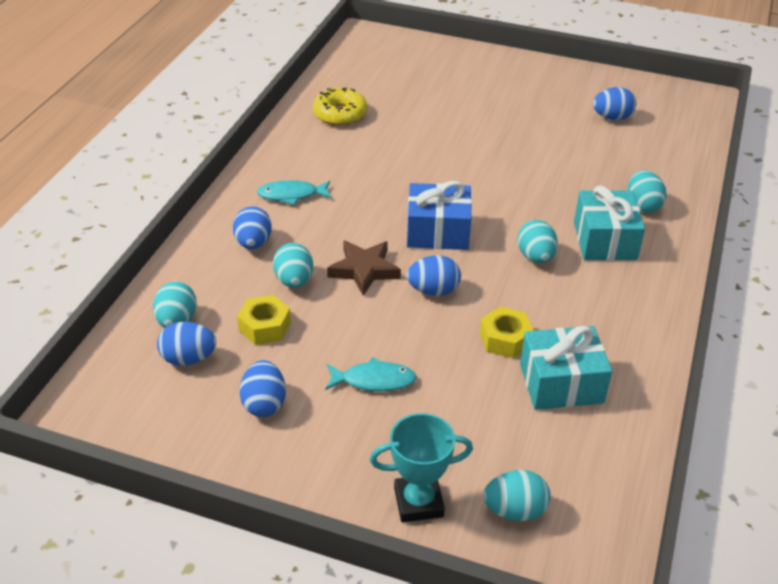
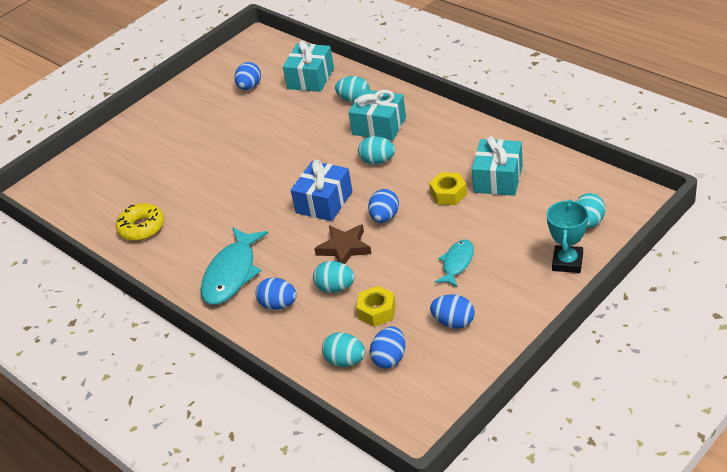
camera: 60 degrees left, 0 degrees up
(291, 195) = (232, 274): turquoise fish -> turquoise fish, size x1.72
(660, 159) = (310, 78): none -> turquoise gift

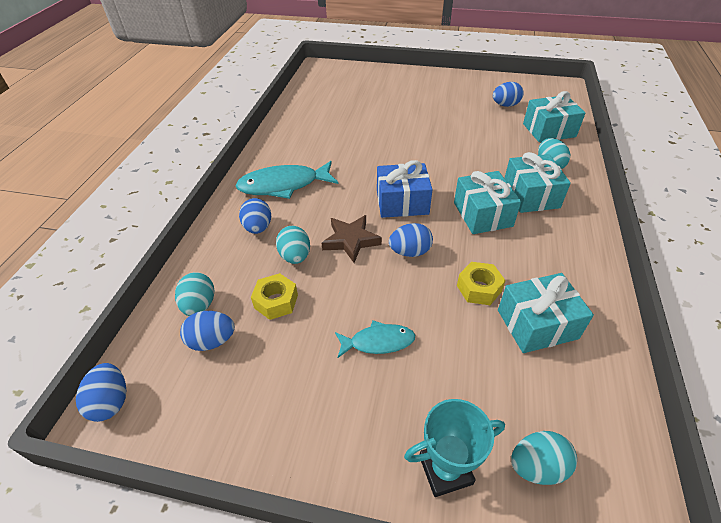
camera: 55 degrees right, 5 degrees up
(142, 228) = (311, 121): yellow donut -> none
(377, 161) = (482, 214): turquoise egg -> turquoise gift
(454, 322) = (284, 379): blue egg -> blue egg (111, 402)

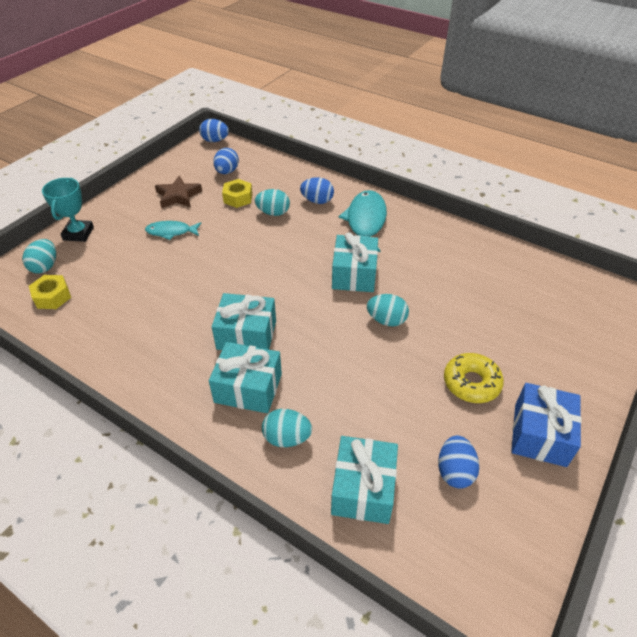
camera: 110 degrees right, 0 degrees up
(199, 305) = (258, 170): turquoise egg -> turquoise egg (386, 320)
(351, 241) = (270, 243): brown star -> brown star (178, 196)
(378, 342) = (171, 232): turquoise fish -> turquoise fish turned 75 degrees clockwise
(402, 202) = (298, 286): blue gift -> blue gift (539, 434)
(410, 252) = (235, 271): blue egg -> none
(437, 108) = (471, 383): none -> yellow donut
(479, 288) = (171, 295): yellow nut -> yellow nut (52, 297)
(537, 324) = (116, 312): turquoise gift -> turquoise gift (354, 274)

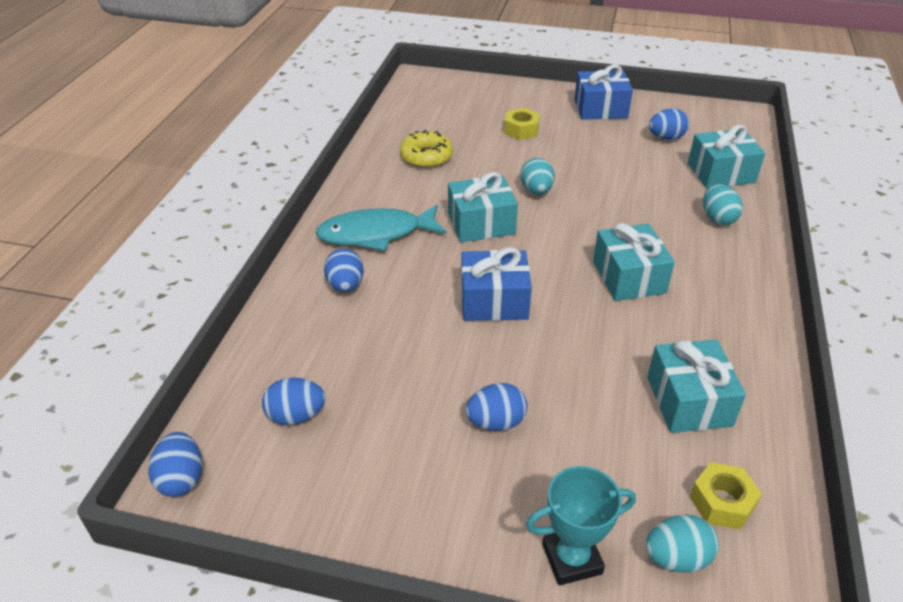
camera: 110 degrees left, 5 degrees down
(171, 232) = (496, 422): turquoise fish -> blue egg
(178, 196) = (396, 456): brown star -> none
(238, 198) = (371, 373): yellow nut -> yellow nut (521, 130)
(248, 388) = (691, 255): turquoise gift -> turquoise gift (688, 401)
(265, 257) = (494, 301): none -> blue gift
(273, 213) = (393, 321): turquoise egg -> none
(471, 383) = (576, 139): yellow donut -> yellow donut (426, 157)

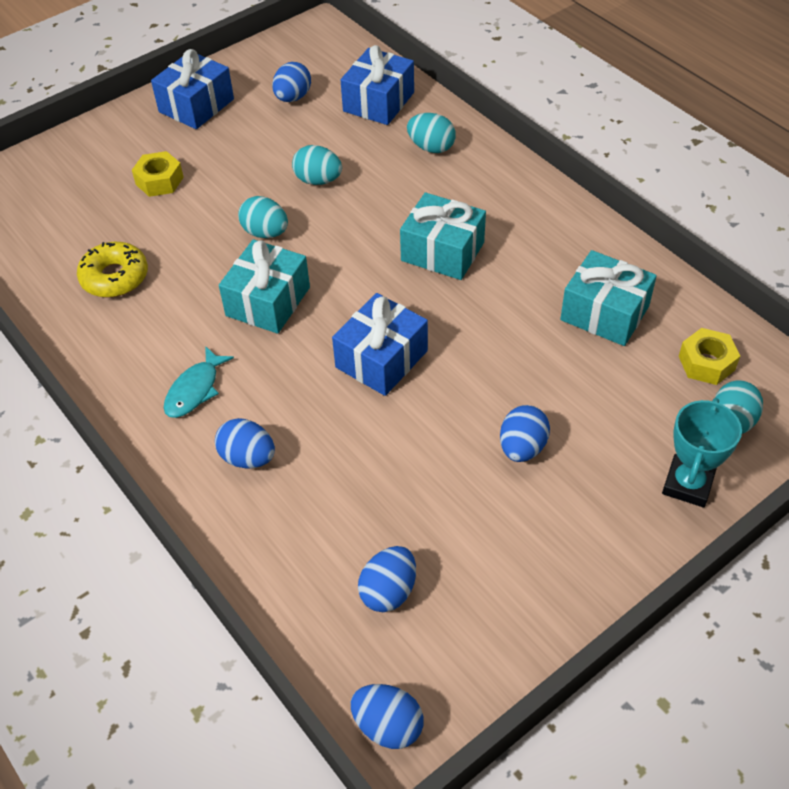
camera: 50 degrees left, 10 degrees up
(376, 234) = (195, 390): turquoise fish -> turquoise fish, size x0.58
(611, 187) = (318, 180): none -> turquoise egg
(721, 173) = (378, 102): turquoise gift -> blue gift

